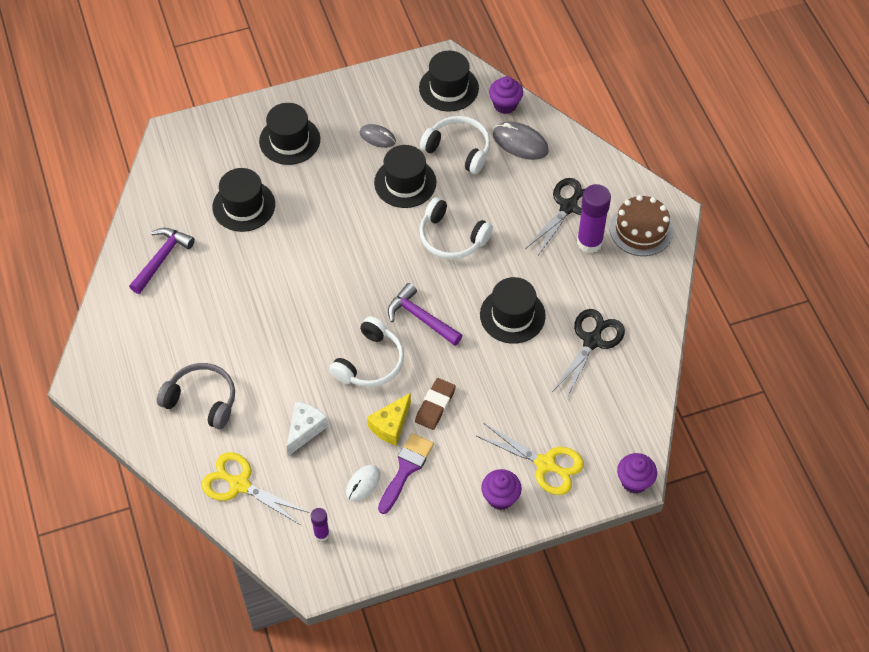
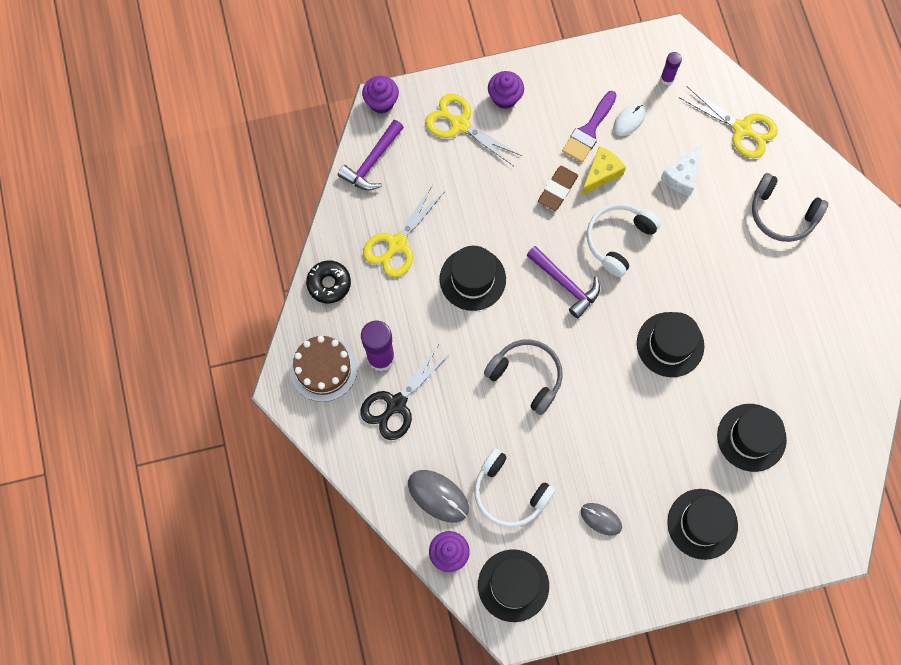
camera: 175 degrees left, 15 degrees up
(162, 258) = (835, 377): purple hammer -> purple hammer (372, 162)
(405, 182) = (572, 452): black hat -> black hat (670, 344)
(451, 237) = (526, 376): white headphones -> grey headphones
(592, 341) = (397, 244): black scissors -> yellow scissors
(651, 300) = (329, 284): none -> black donut

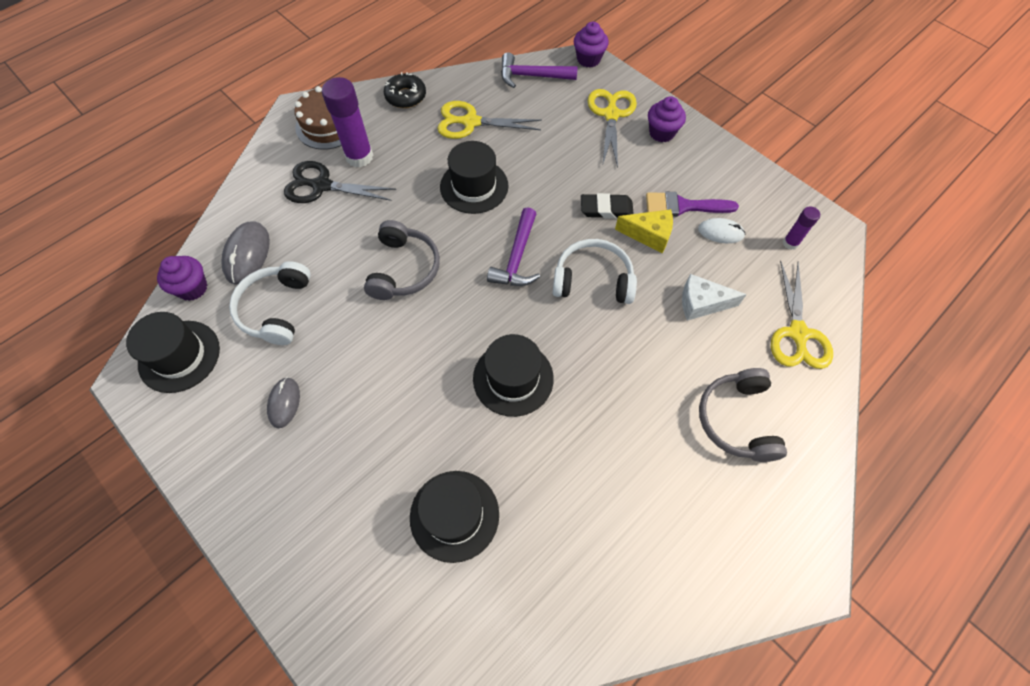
camera: 60 degrees right, 10 degrees down
(557, 189) = (606, 209): brown eraser -> black eraser
(702, 524) = (324, 510): black hat -> none

